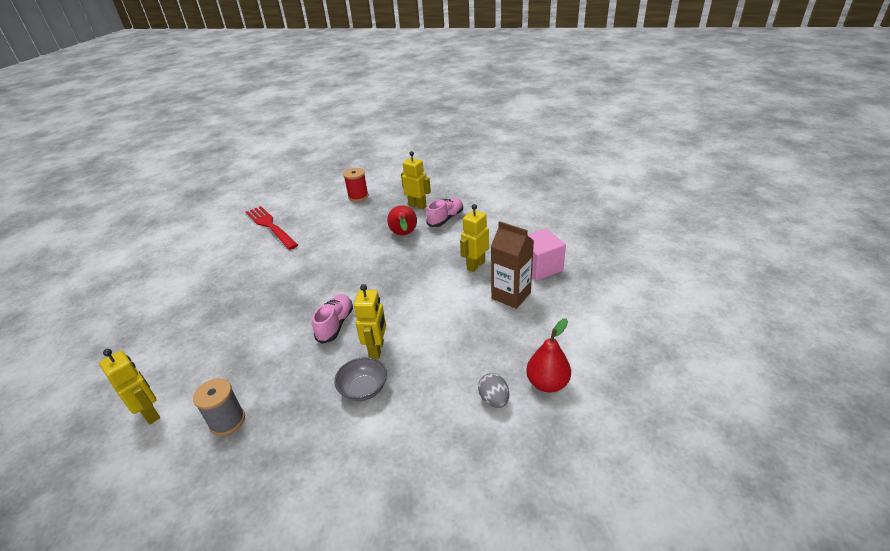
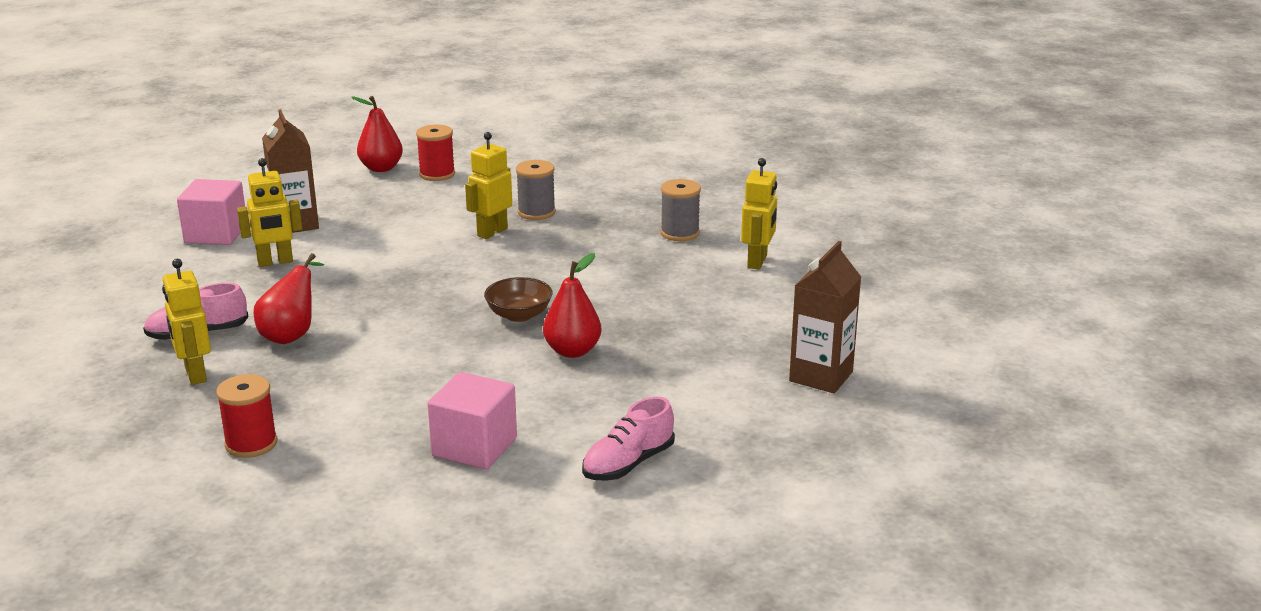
camera: 150 degrees left, 10 degrees down
(102, 323) = (821, 376): none -> brown carton
(150, 413) = (757, 262): yellow robot -> yellow robot turned 150 degrees counterclockwise
(254, 282) = (572, 351): none -> red pear
(270, 226) = (474, 447): red fork -> pink cube
(300, 291) = (519, 315): none -> brown bowl
(335, 324) = (511, 266): pink shoe -> pink shoe (628, 464)
(363, 389) = (536, 212): grey bowl -> grey spool
(494, 400) = (437, 174): grey egg -> red spool

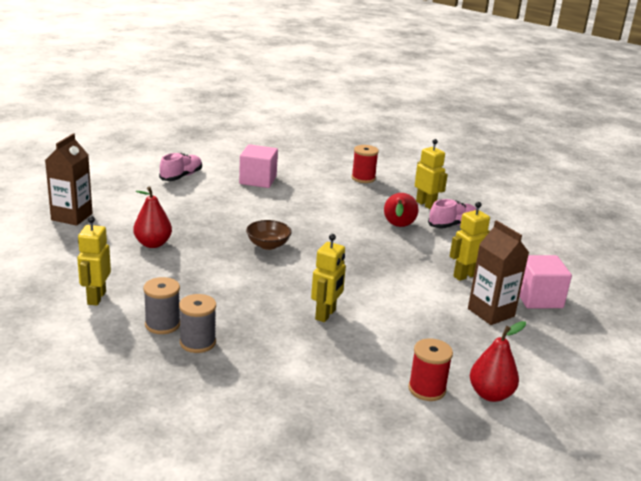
camera: 165 degrees right, 0 degrees up
(536, 212) = (299, 341): grey spool -> grey spool (197, 342)
(572, 351) = (225, 224): red pear -> red pear (153, 244)

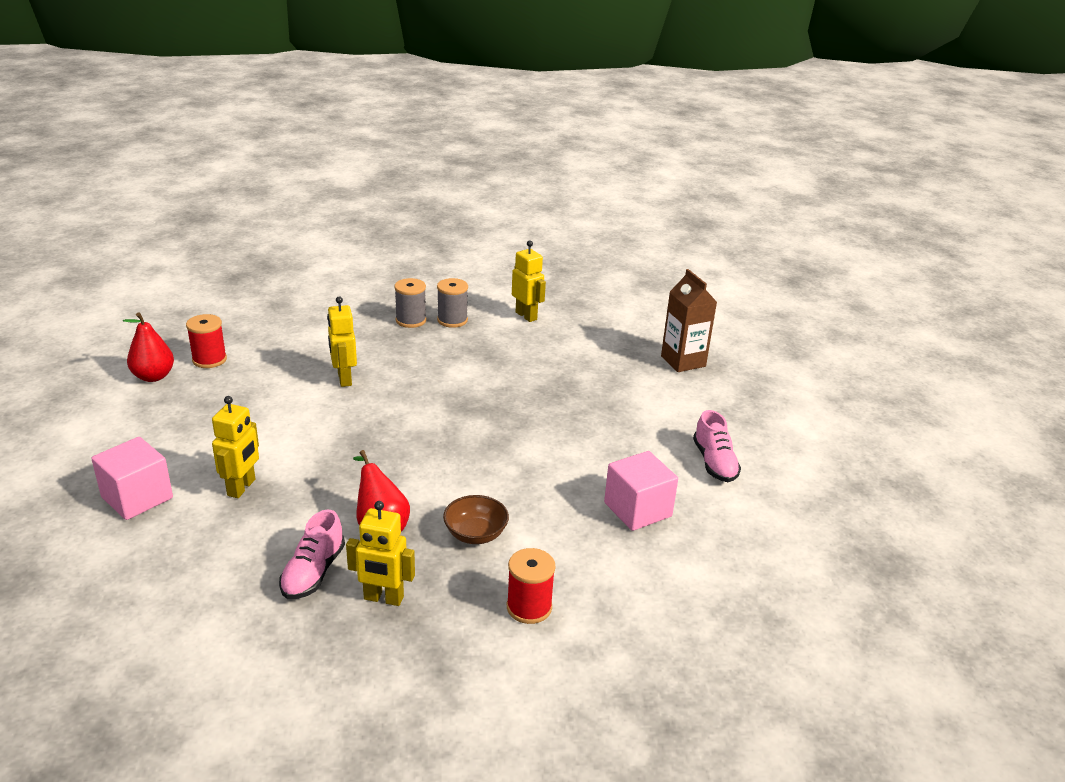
camera: 140 degrees right, 5 degrees up
(153, 244) = (574, 371): red pear -> none
(268, 245) = (482, 420): brown bowl -> brown bowl (475, 534)
(491, 312) = (187, 452): brown carton -> none

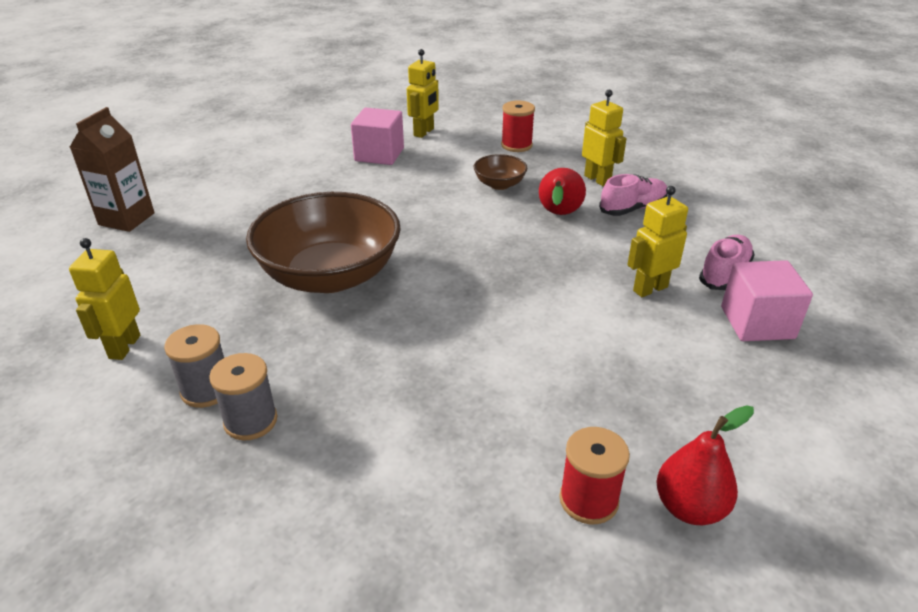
camera: 135 degrees left, 5 degrees up
(344, 379) = (445, 363): yellow robot -> yellow robot (424, 132)
(486, 391) = (330, 275): none -> brown bowl
(714, 463) = (282, 154): pink shoe -> pink shoe (724, 273)

